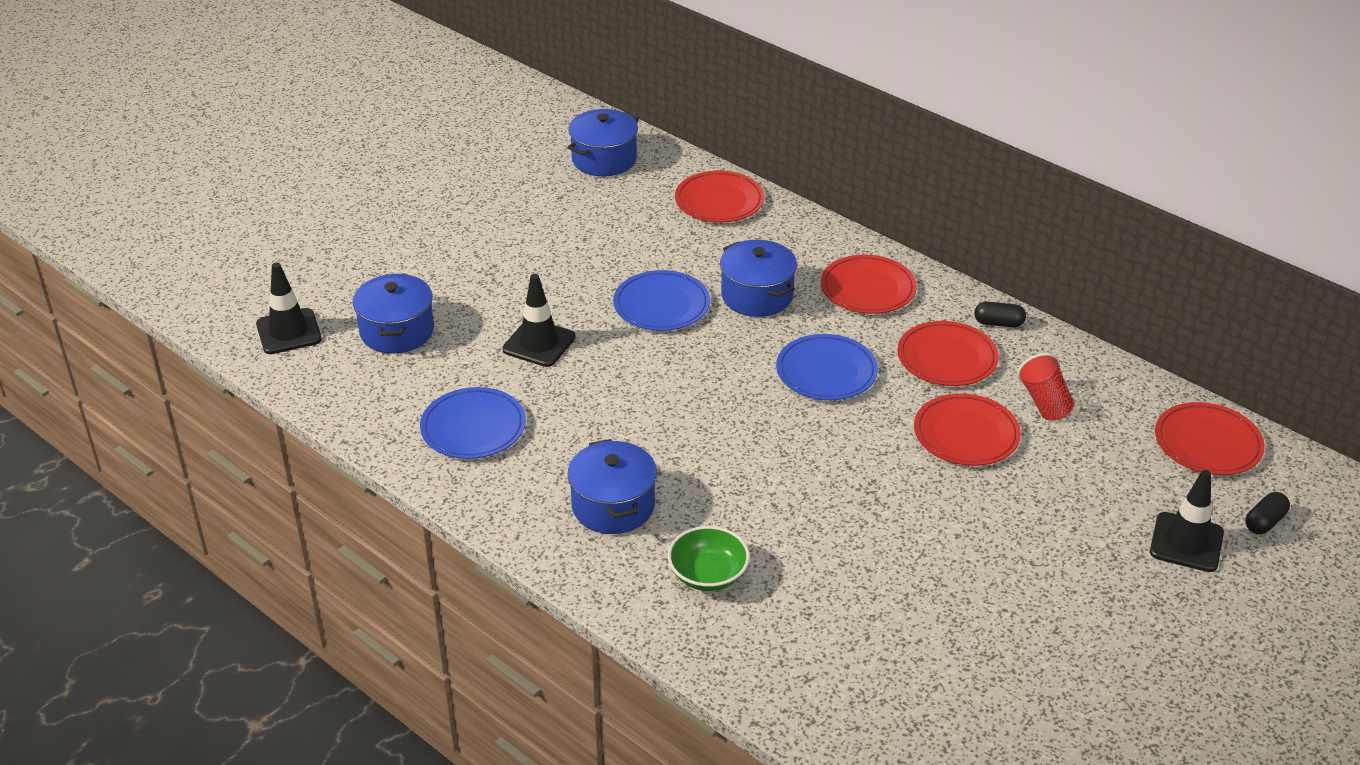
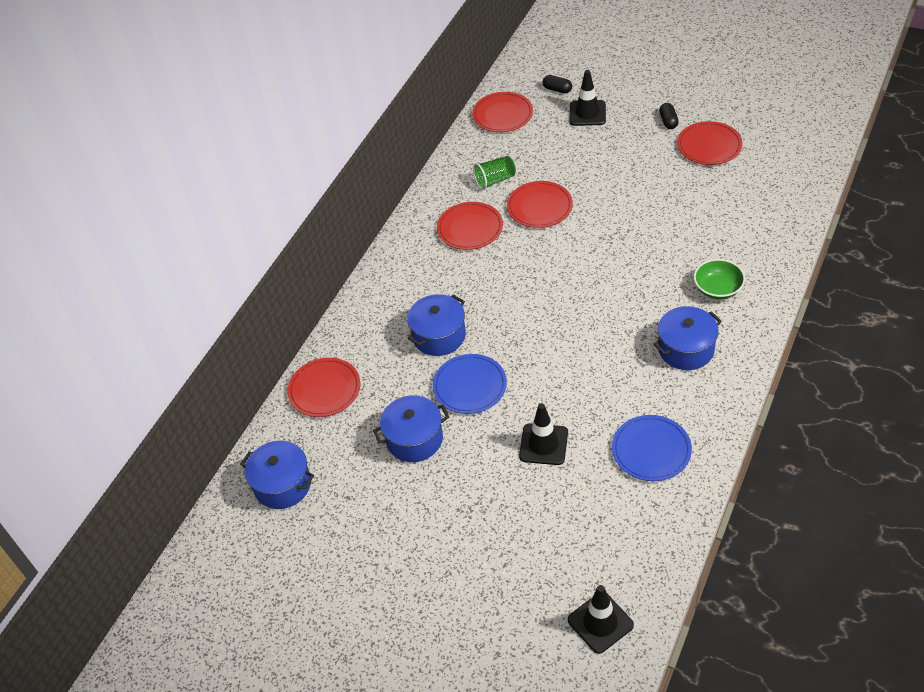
camera: 100 degrees left, 10 degrees up
(397, 331) = (567, 543): blue pot -> blue pot (414, 439)
(826, 371) = (508, 281): blue plate -> none
(868, 288) = (409, 280): red plate -> red plate (709, 146)
(998, 323) = (424, 212): black capsule -> black capsule (668, 121)
(1044, 402) = (495, 180): red cup -> green cup

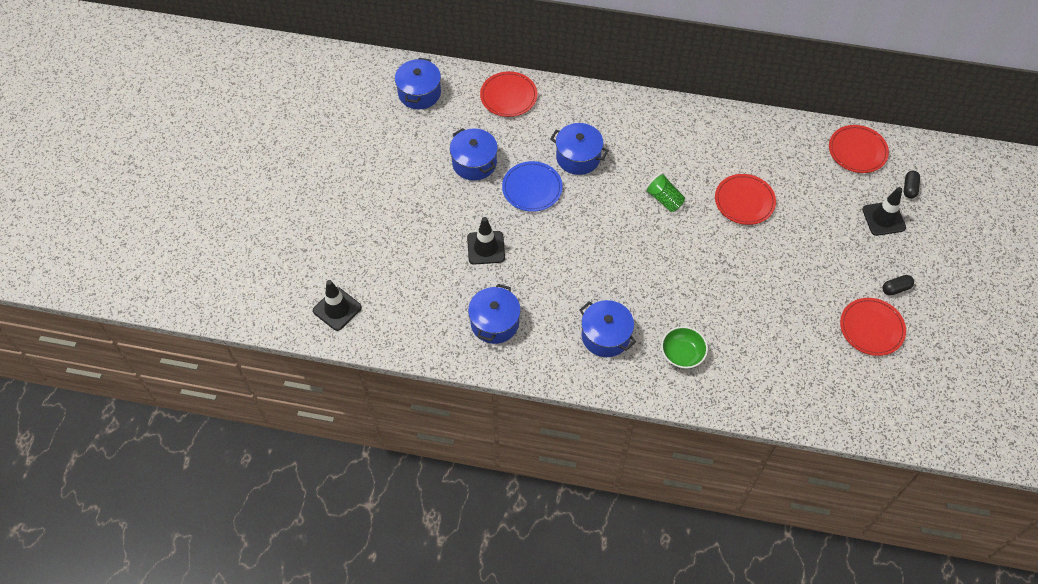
camera: 70 degrees right, 10 degrees up
(470, 228) = (703, 154): red plate -> none
(495, 180) = (768, 161): green cup -> green cup (664, 199)
(651, 450) = (495, 323): blue plate -> blue pot

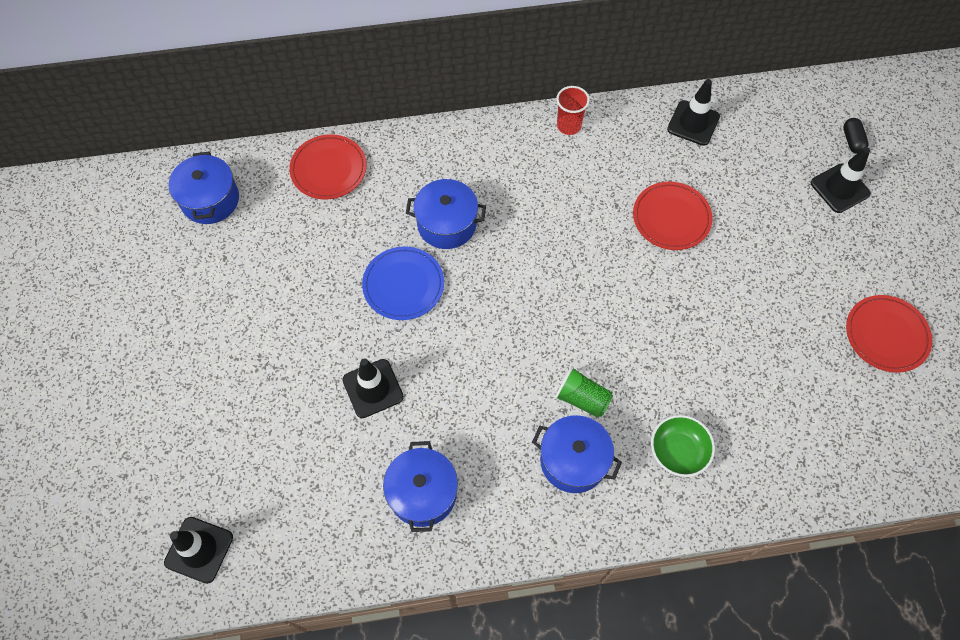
camera: 20 degrees left, 5 degrees up
(474, 163) = (316, 274): blue pot -> none
(664, 199) = (574, 246): green cup -> green cup (581, 398)
(694, 116) = (568, 126): none -> red cup
(790, 140) = (693, 123): none -> black traffic cone
(857, 151) = (774, 112): red plate -> none
(896, 288) = (891, 273): black capsule -> none

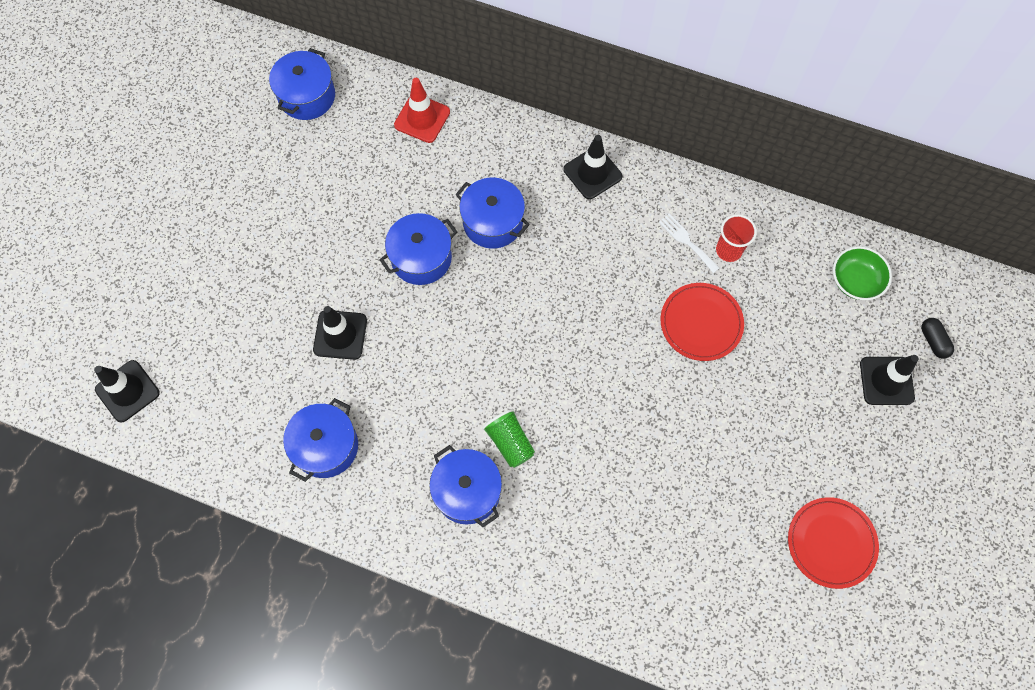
camera: 30 degrees right, 5 degrees up
(328, 169) = (422, 118): red plate -> red traffic cone
(403, 285) = (421, 258): blue plate -> blue pot
(568, 126) = (663, 186): red cup -> red cup (728, 250)
(616, 159) = (686, 241): none -> white fork
(678, 451) = (563, 536): green bowl -> green bowl (855, 281)
(693, 123) = (784, 243): black traffic cone -> black traffic cone (592, 173)
(852, 141) = (933, 341): black capsule -> black capsule turned 45 degrees counterclockwise

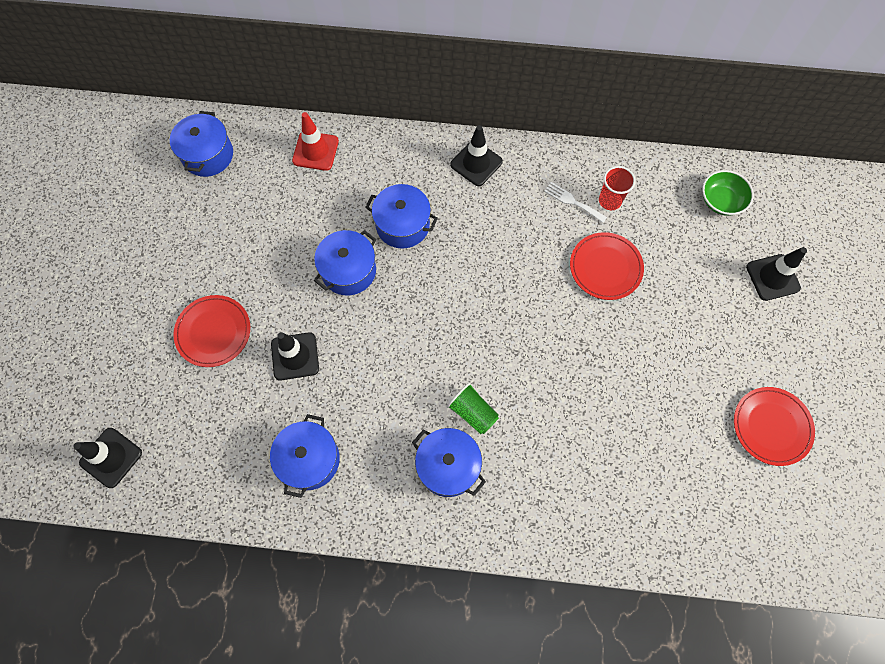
camera: 15 degrees left, 0 degrees up
(263, 288) = (213, 332): none -> red plate
(933, 341) = (799, 235): black capsule -> none

